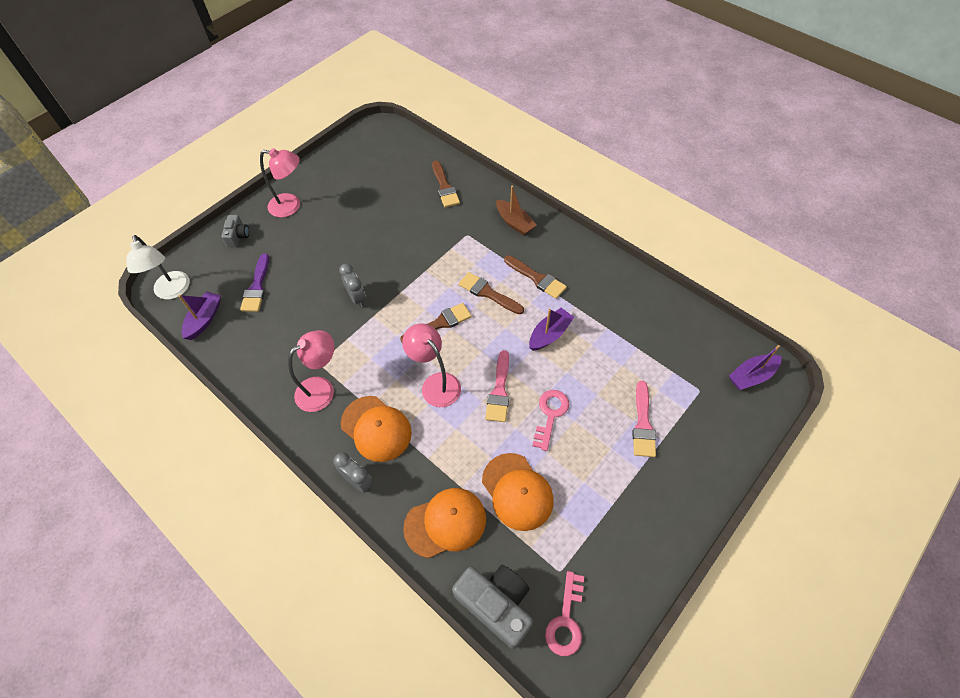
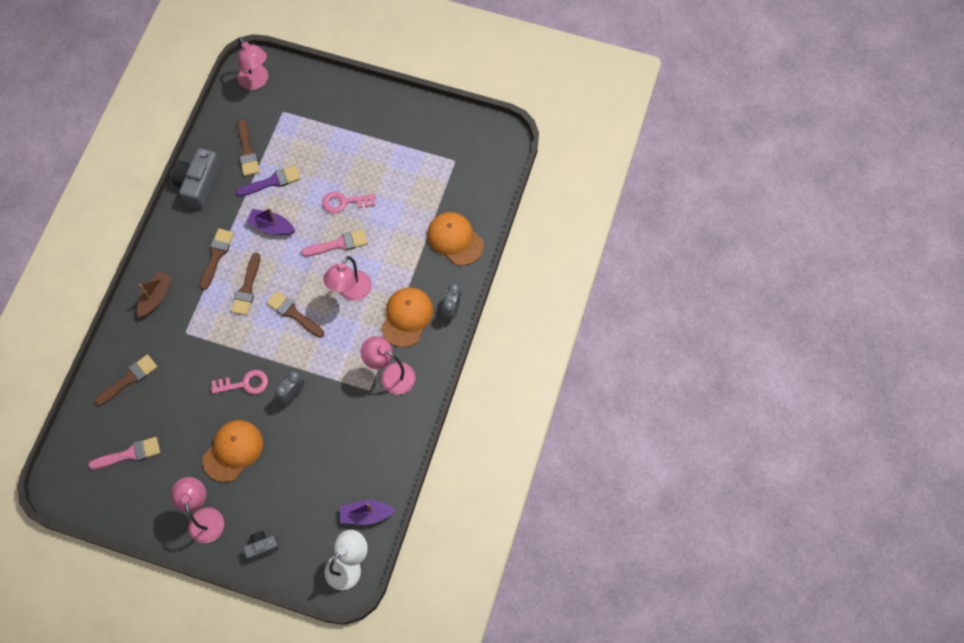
camera: 115 degrees left, 10 degrees up
(257, 287) = (314, 489): purple brush -> purple brush (272, 181)
(496, 604) = (492, 189): grey camera -> grey camera (199, 184)
(517, 491) = (413, 203): orange cap -> orange cap (233, 451)
(566, 620) = (482, 148): pink key -> pink key (244, 384)
(643, 424) = (326, 141): pink brush -> pink brush (129, 454)
(654, 339) = (247, 151): none -> brown brush
(751, 376) = (256, 81): purple boat -> pink lamp

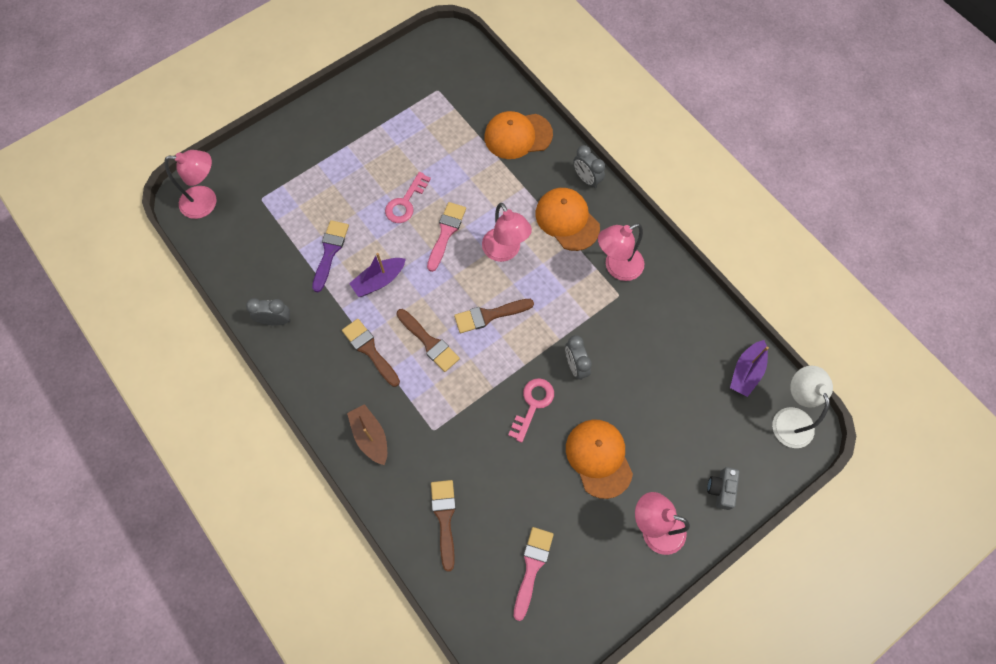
camera: 55 degrees left, 0 degrees up
(199, 184) = (275, 320): grey camera -> grey clock
(247, 151) = (277, 255): brown brush -> none

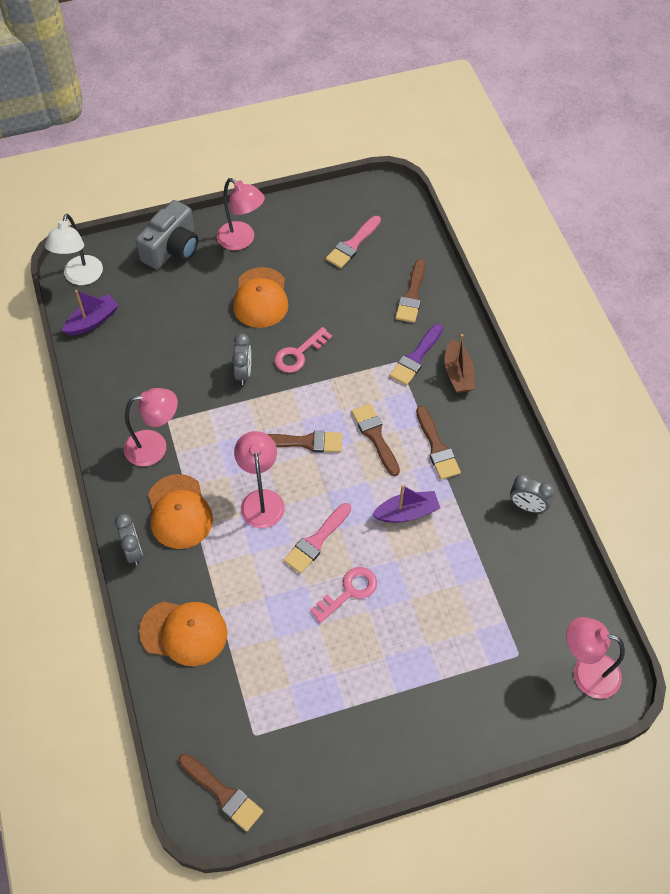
camera: 160 degrees left, 10 degrees down
(330, 252) = (451, 562): purple brush -> purple brush (416, 358)
(443, 52) = (223, 794): none -> brown brush
(721, 489) = (172, 248): grey camera -> grey camera, size x1.88

